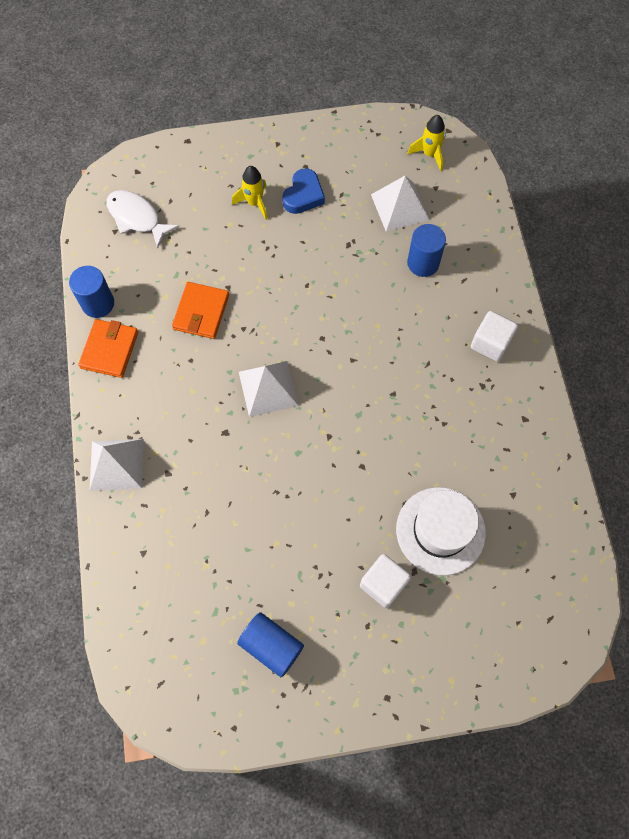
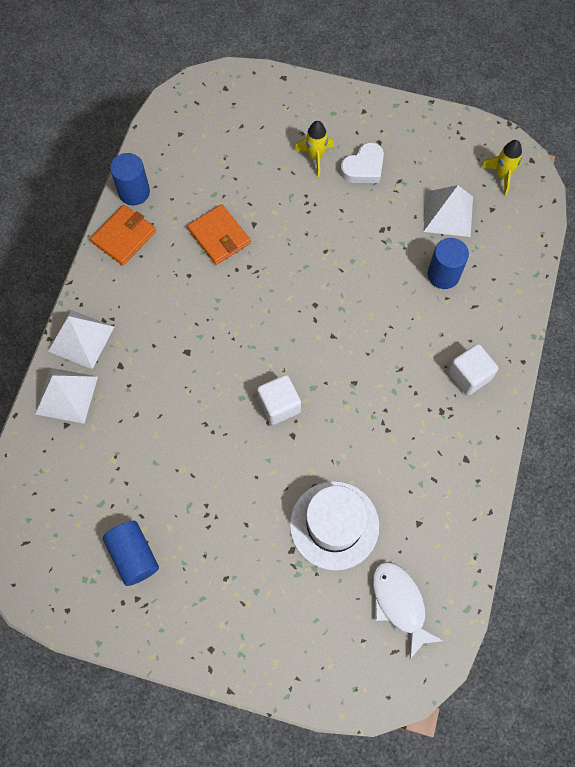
camera: 25 degrees right, 0 degrees up
(137, 218) = (204, 130): white fish -> white fish (399, 604)
(201, 312) = (219, 236): orange wallet -> orange wallet turned 75 degrees counterclockwise
(268, 388) = (244, 329): white pyramid -> white pyramid (66, 395)
(303, 195) = (363, 168): blue heart -> white heart
(383, 584) = (258, 548): white cube -> white cube (279, 405)

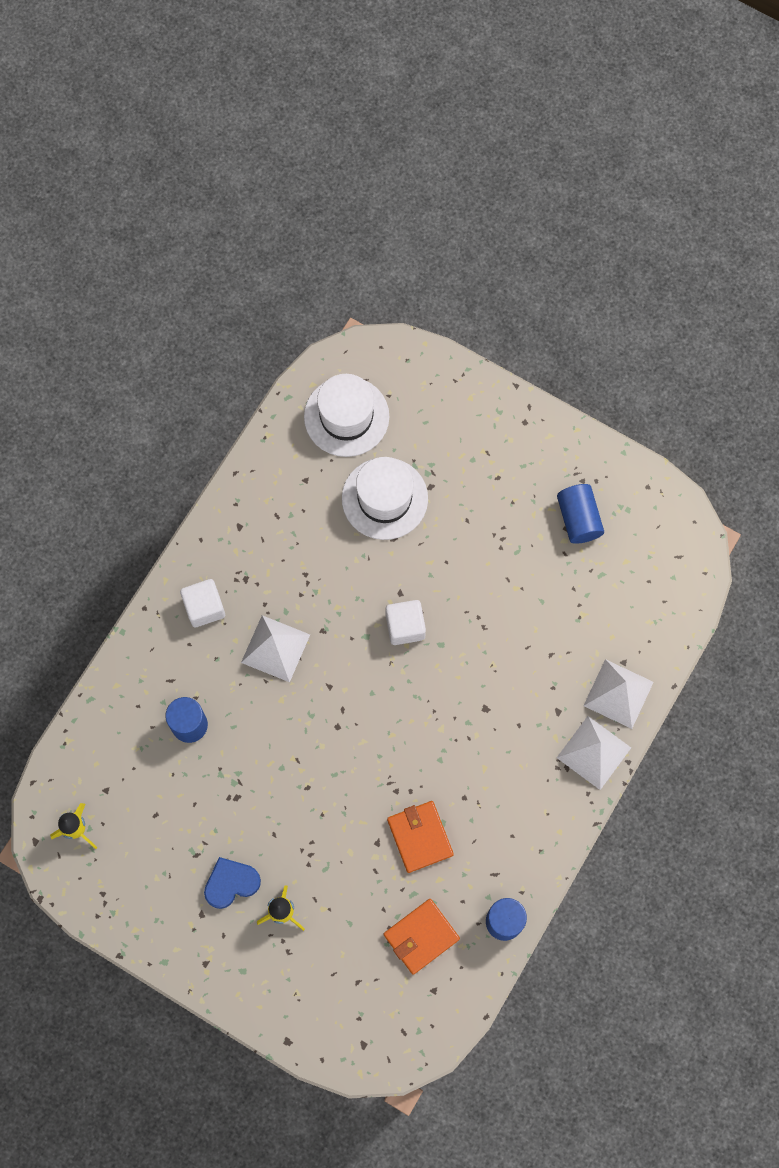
camera: 165 degrees left, 5 degrees up
(124, 237) = (526, 865): orange wallet -> orange wallet (421, 936)
(363, 168) = (231, 883): white heart -> blue heart
(399, 604) = (346, 416): white fish -> white hat
(448, 214) = (157, 797): white pyramid -> white pyramid (275, 648)

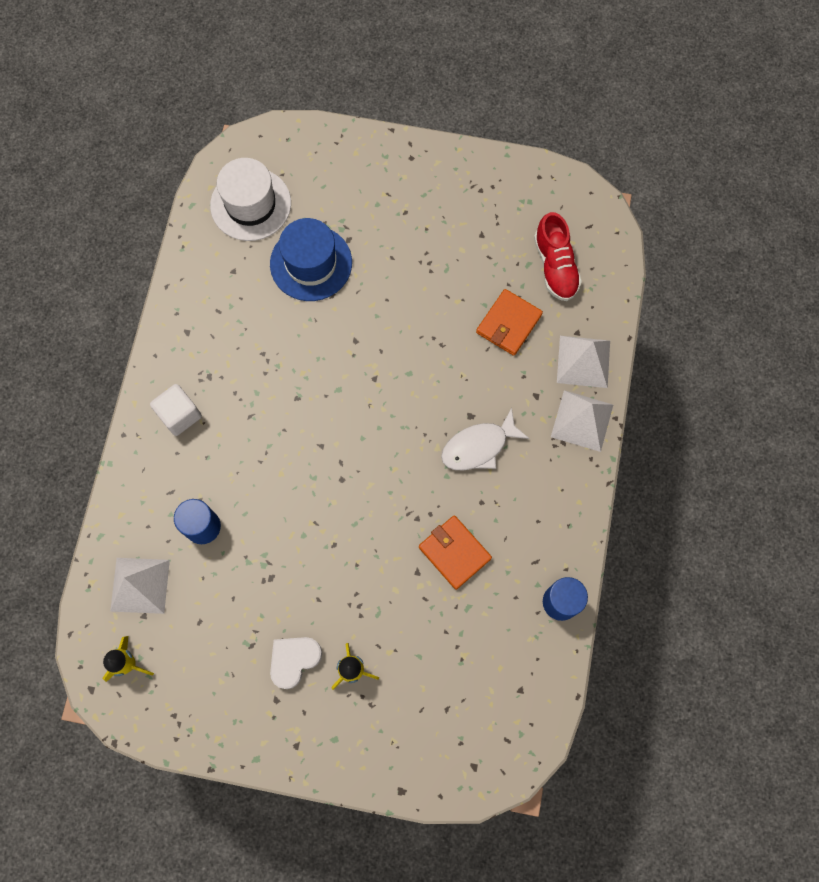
camera: 20 degrees left, 0 degrees up
(231, 883) = (294, 660): blue heart -> white heart
(275, 648) = (259, 429): white pyramid -> white pyramid (140, 585)
(384, 498) = (311, 263): white hat -> blue hat
(405, 626) = (371, 368): white cube -> none
(421, 936) = (490, 644): orange wallet -> orange wallet (508, 323)
(482, 742) = (478, 446): none -> white fish
(578, 519) = (490, 223): blue cylinder -> none
(627, 586) = (555, 266): none -> red shoe

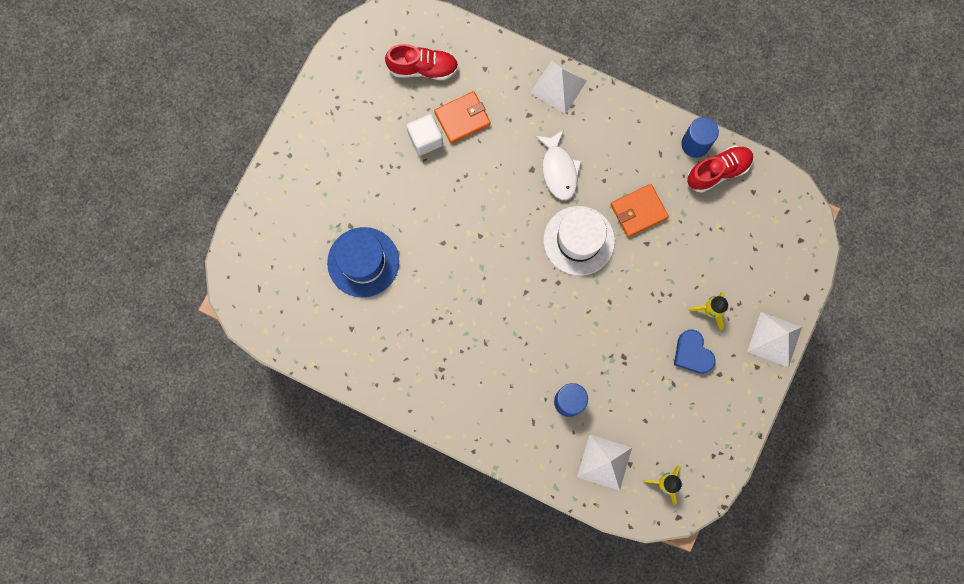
camera: 75 degrees left, 5 degrees up
(179, 415) = (468, 400): white cube -> white cube (425, 139)
(250, 204) = (292, 300): white hat -> white hat (579, 240)
(294, 660) = (692, 353): white heart -> blue heart
(508, 323) = (462, 118): orange wallet -> orange wallet turned 75 degrees counterclockwise
(533, 639) = (718, 172): none -> red shoe
(583, 361) = (510, 71): white pyramid -> white pyramid (774, 339)

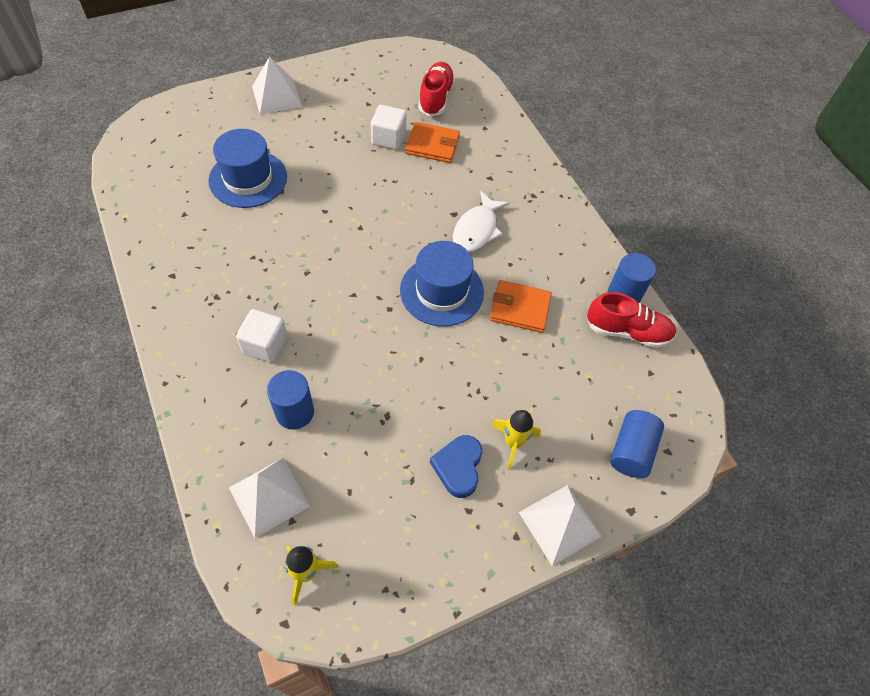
camera: 35 degrees right, 20 degrees down
(423, 68) = (436, 98): red shoe -> red shoe turned 120 degrees counterclockwise
(507, 375) = (265, 345): none -> white cube
(558, 86) = (534, 176): white pyramid -> white pyramid (277, 96)
(579, 240) = (441, 291): white hat -> blue hat
(780, 258) = (631, 451): none -> blue cylinder

